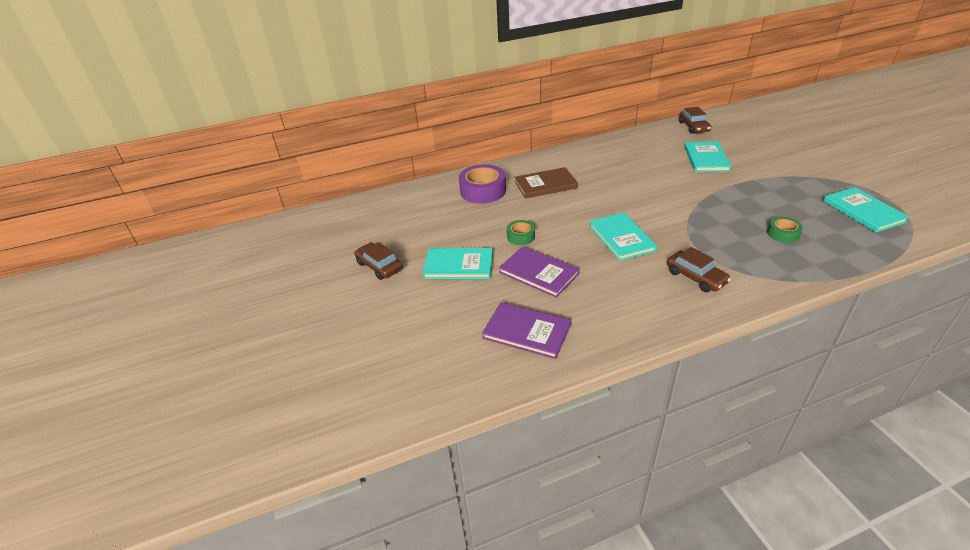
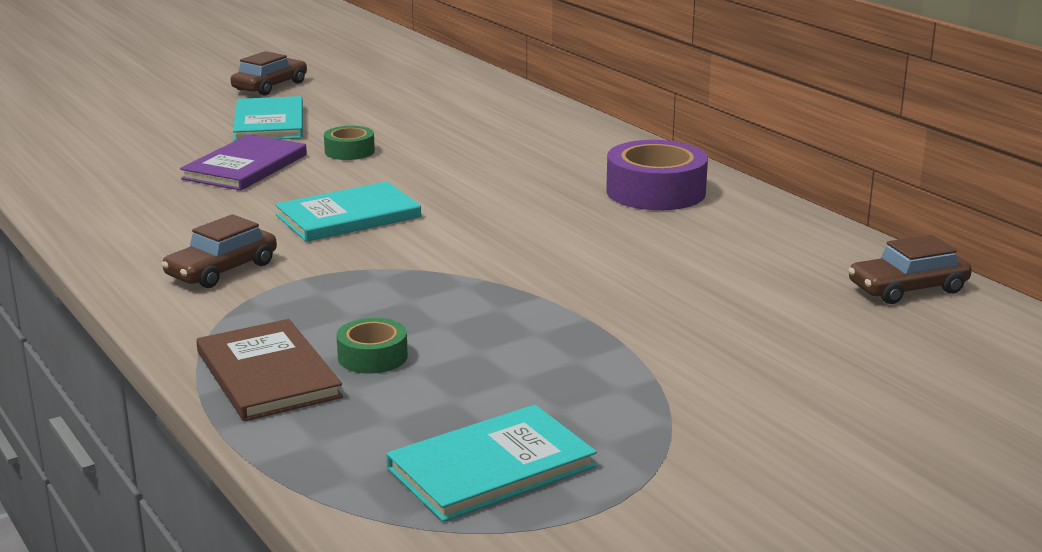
camera: 75 degrees right, 15 degrees down
(483, 191) = (495, 120): purple tape -> purple tape (655, 191)
(526, 332) = (107, 167): purple book -> none
(545, 185) = (531, 158): brown book -> brown book (267, 374)
(706, 158) = (718, 296): turquoise book -> none

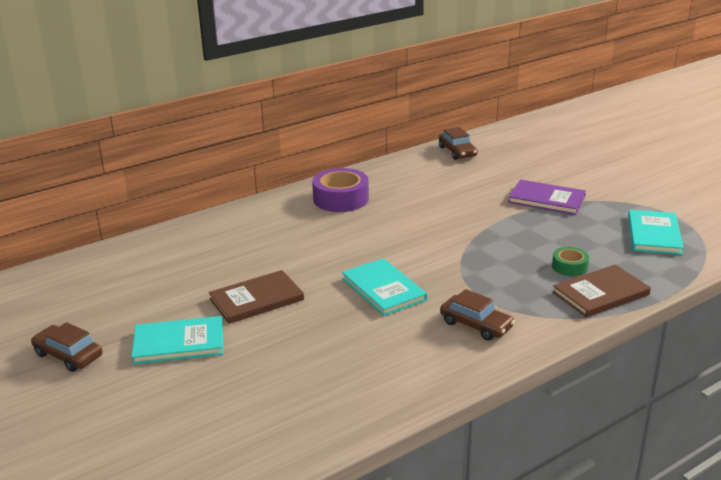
camera: 90 degrees left, 5 degrees up
(245, 167) = (285, 340): purple book -> purple book (546, 199)
(349, 151) = (256, 299): green tape -> brown book
(491, 467) = (653, 234): turquoise book -> turquoise book turned 45 degrees clockwise

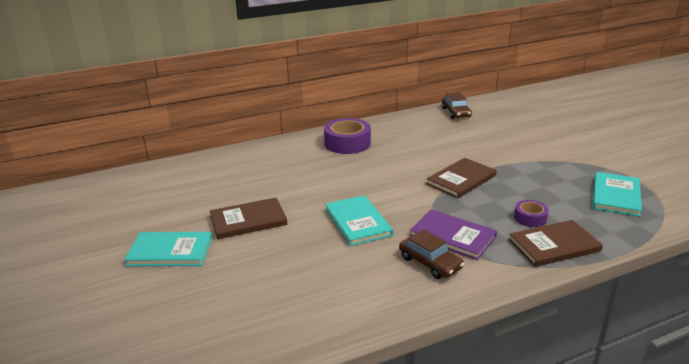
camera: 10 degrees right, 0 degrees up
(68, 355) = (79, 252): brown car -> none
(485, 231) = (461, 180): none -> brown book
(546, 199) = (523, 157): purple book -> purple book (452, 236)
(569, 267) = (530, 218): green tape -> purple tape

